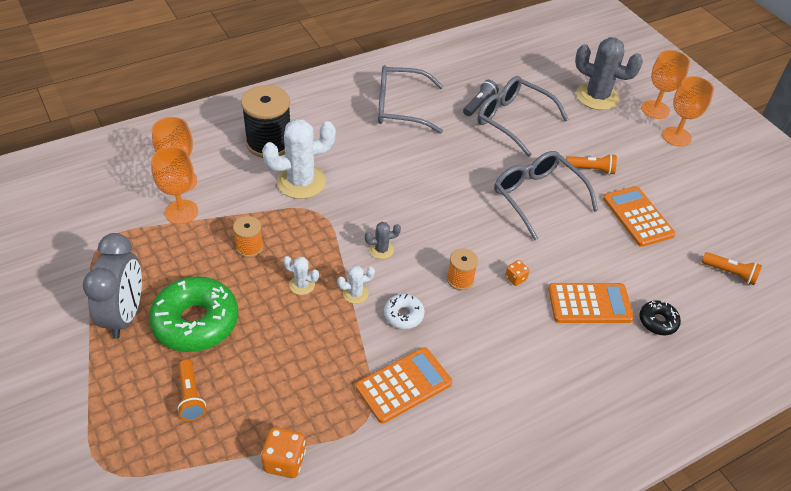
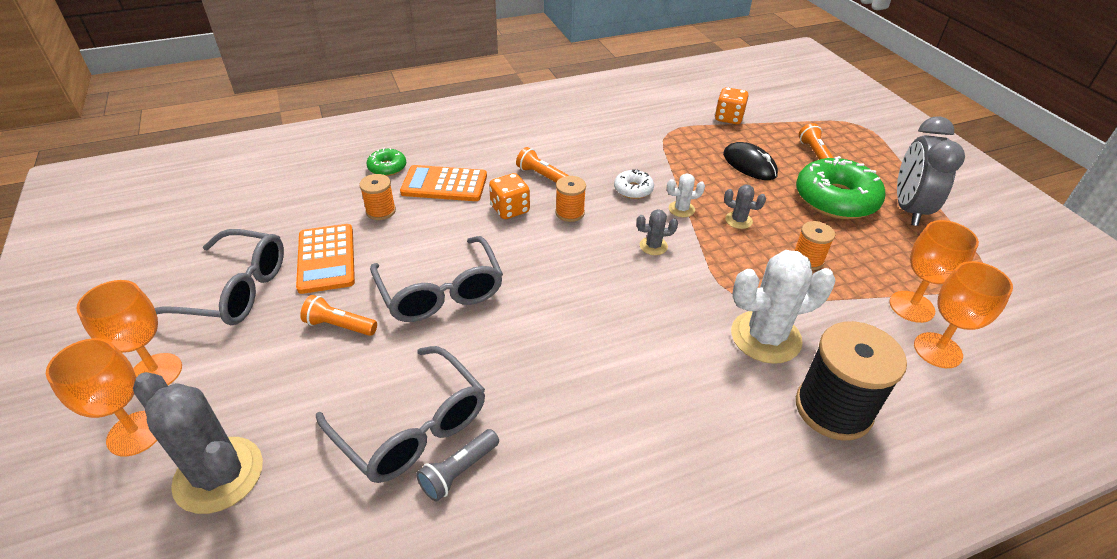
camera: 170 degrees left, 5 degrees down
(275, 367) = (749, 165): none -> black mouse
(302, 285) = (738, 220): white cactus -> grey cactus
(400, 107) = (611, 474): grey glasses -> grey glasses (235, 291)
(404, 385) = (637, 147): orange calculator -> none
(515, 278) = (510, 209): orange dice -> orange dice, size x1.72
(627, 266) = (381, 211): none -> orange spool
(658, 321) = (387, 167): black donut -> green donut
(730, 273) = (274, 197): orange flashlight -> orange flashlight (541, 175)

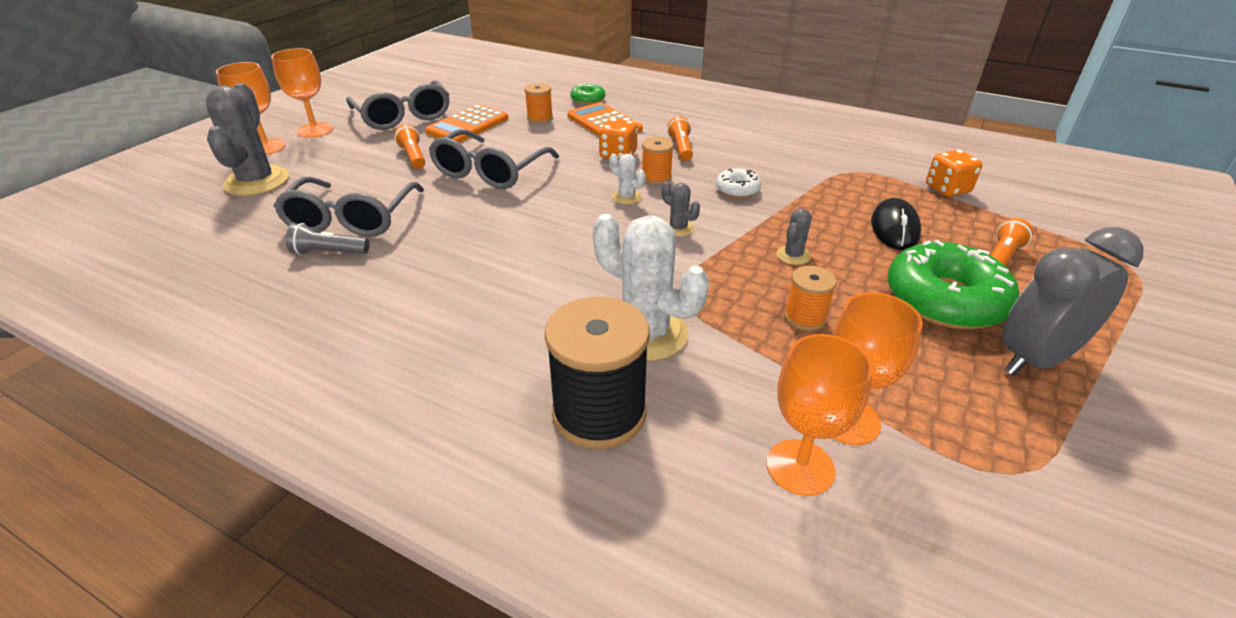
camera: 50 degrees right, 5 degrees down
(681, 209) = (753, 221): white cactus -> white cactus (627, 197)
(738, 220) = (793, 255): grey cactus -> grey cactus turned 45 degrees clockwise

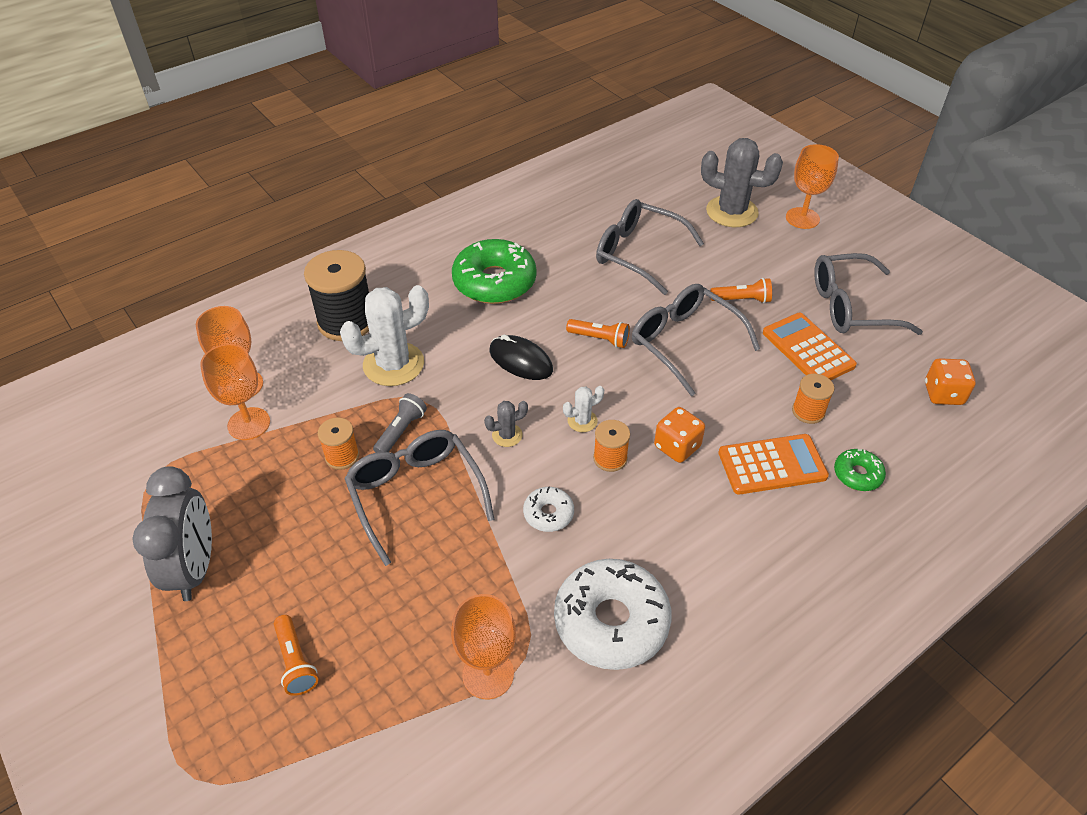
camera: 115 degrees right, 10 degrees up
(315, 130) = (833, 247): orange goblet -> orange goblet (488, 674)
(328, 252) = (594, 239): grey flashlight -> grey flashlight (401, 431)
(680, 148) = (669, 509): orange flashlight -> orange flashlight (600, 339)
(792, 150) = (611, 621): none -> white donut
(793, 255) = (415, 494): grey cactus -> grey glasses
(894, 228) = (398, 606): black mouse -> black mouse (520, 360)
(945, 300) = (288, 563): green donut -> green donut (494, 282)
(947, 189) = (430, 728): orange dice -> orange dice (943, 394)

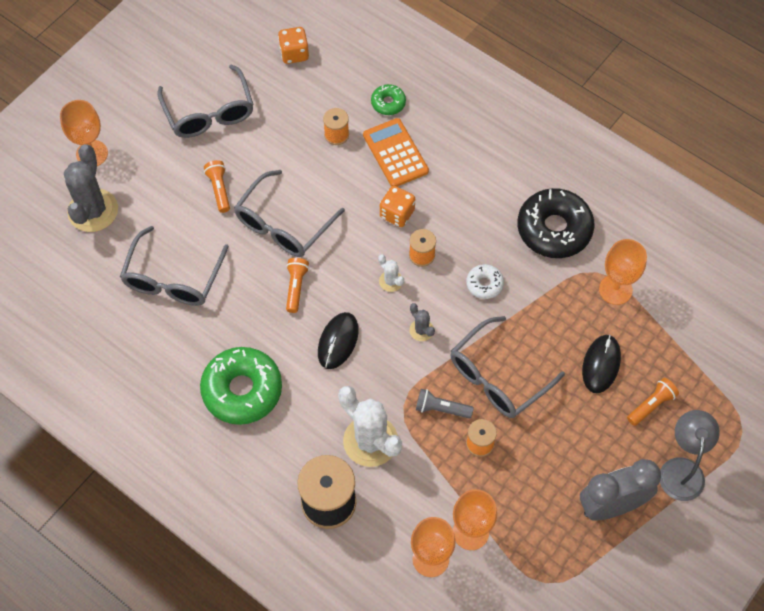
camera: 105 degrees left, 15 degrees up
(190, 669) = (681, 469): none -> grey lamp
(382, 616) = (601, 364): none -> black mouse
(611, 621) = (554, 229): white donut -> black donut
(808, 349) = (268, 139): orange calculator -> none

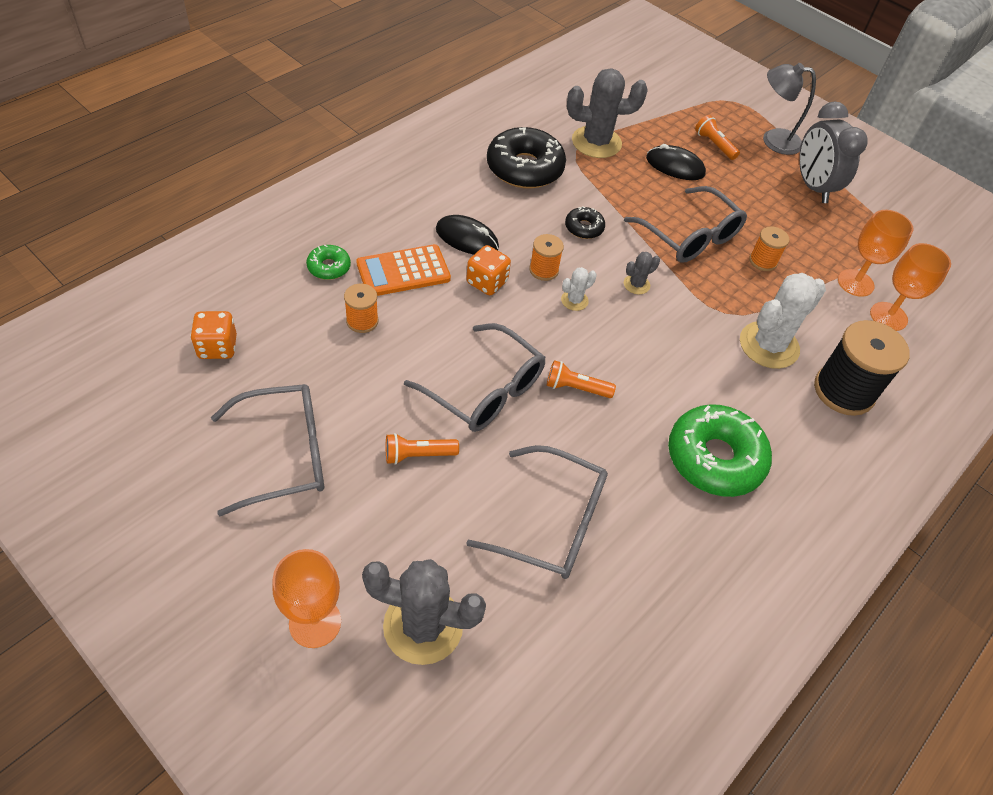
camera: 90 degrees left, 10 degrees down
(338, 341) = (649, 357): black mouse -> black mouse (467, 238)
(441, 409) = (727, 283): grey flashlight -> none
(484, 284) = (584, 228): white donut -> black donut
(615, 289) = (596, 142): orange goblet -> grey cactus

